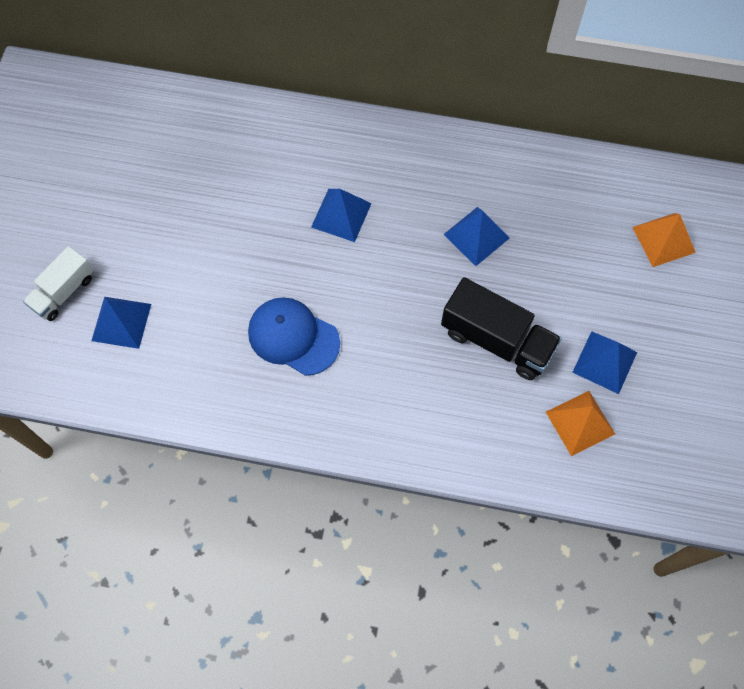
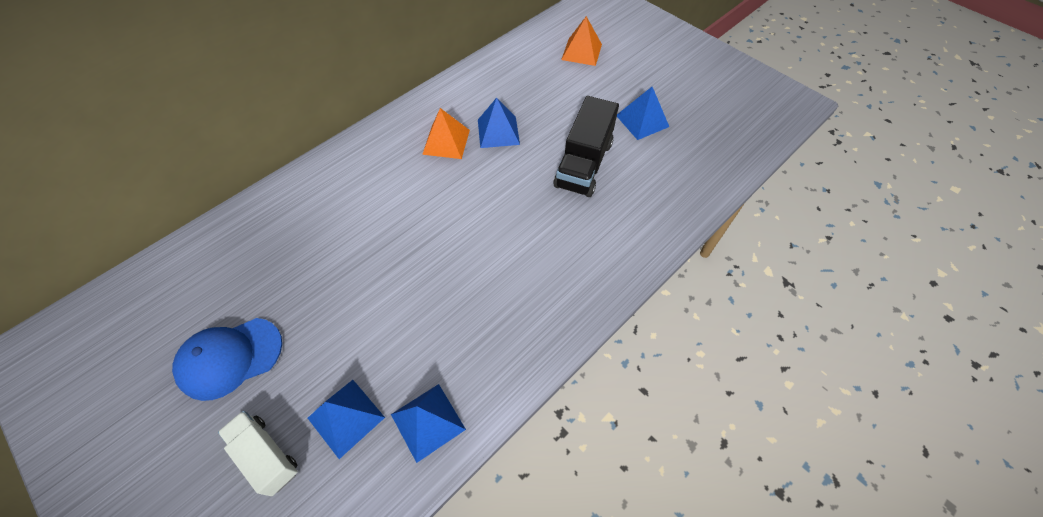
camera: 55 degrees left, 10 degrees down
(63, 292) = (266, 455): white truck -> white truck turned 150 degrees clockwise
(293, 337) = (478, 285): blue cap -> blue cap (230, 358)
(341, 215) = (408, 195): blue pyramid -> blue pyramid (428, 421)
(497, 340) = (584, 164): black truck -> black truck turned 135 degrees clockwise
(580, 423) = (676, 156): orange pyramid -> orange pyramid (446, 142)

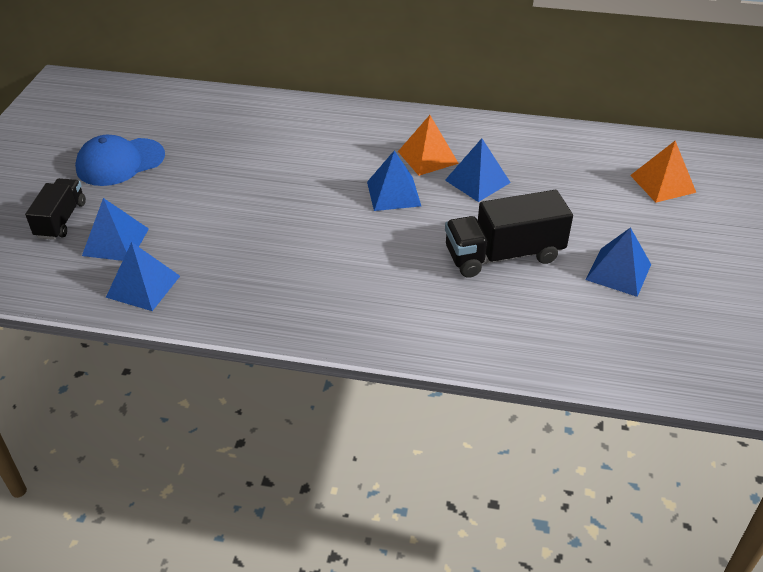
camera: 55 degrees right, 15 degrees down
(230, 358) = (120, 162): blue cap -> blue cap turned 60 degrees counterclockwise
(266, 455) = (61, 220): white truck -> black truck
(468, 184) = (393, 193): none -> blue pyramid

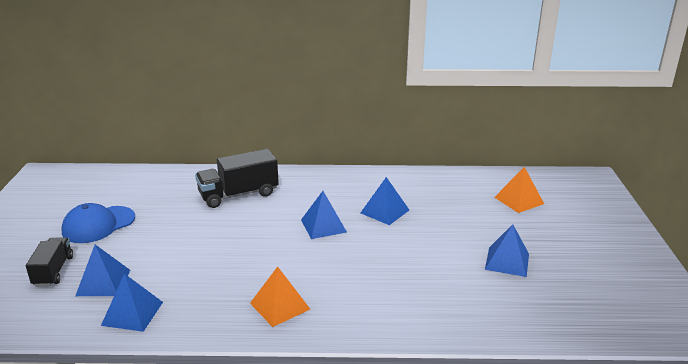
camera: 10 degrees left, 15 degrees down
(427, 157) = (343, 199): orange pyramid -> orange pyramid (280, 306)
(503, 255) = (418, 259): black truck -> black truck (238, 194)

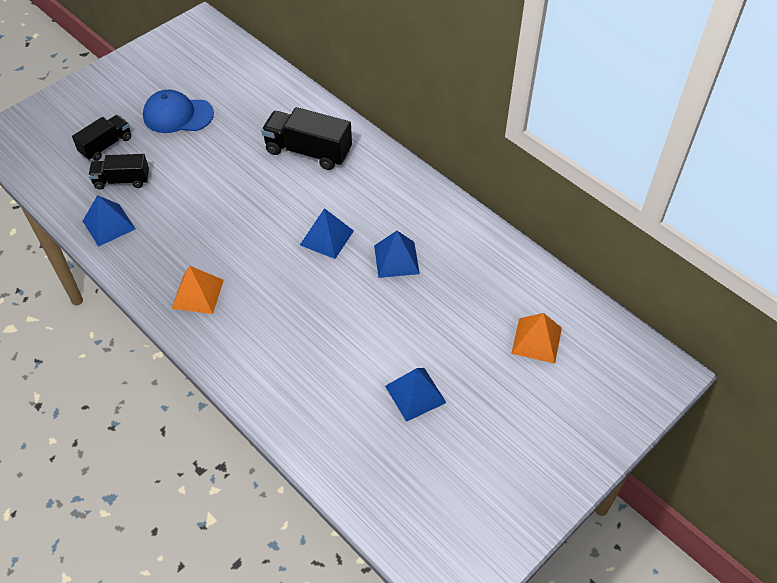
camera: 45 degrees right, 25 degrees up
(103, 282) = (122, 180): blue pyramid -> black truck

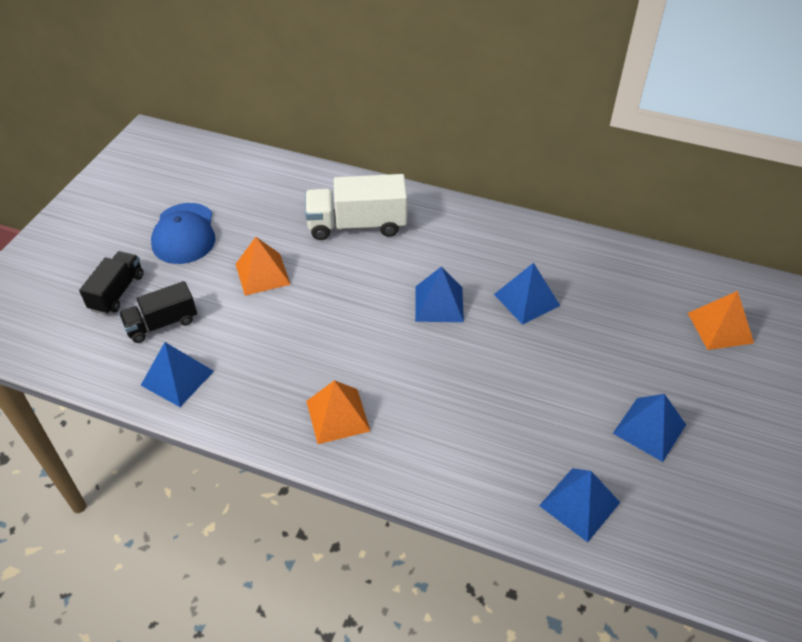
camera: 25 degrees left, 5 degrees down
(178, 115) = (184, 234): blue cap -> blue cap turned 75 degrees counterclockwise
(213, 167) = (262, 274): none -> orange pyramid
(308, 151) = (357, 225): black truck -> white truck
(322, 424) = (579, 504): none -> blue pyramid

